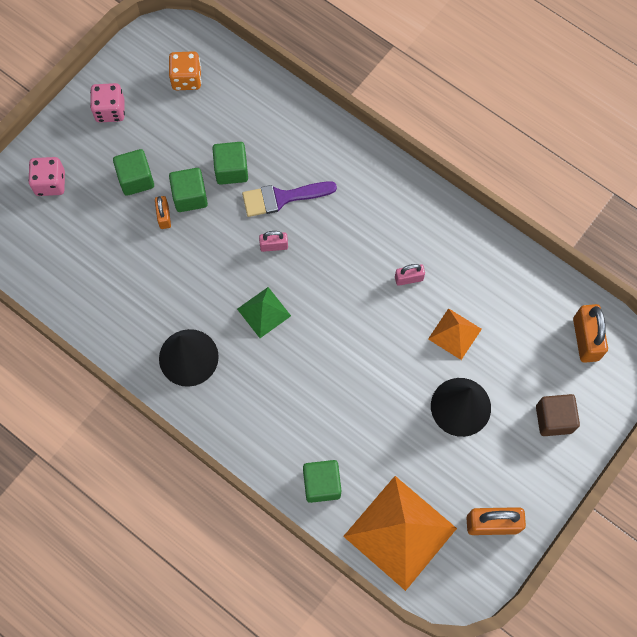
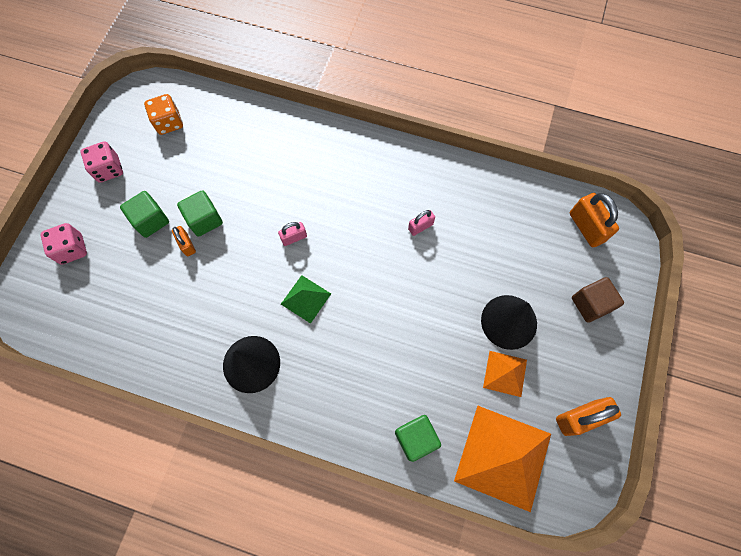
camera: 20 degrees left, 0 degrees up
(231, 170) = (234, 185): green cube -> none
(282, 198) = (286, 195): purple brush -> none
(454, 334) = (477, 260): orange pyramid -> orange pyramid (505, 373)

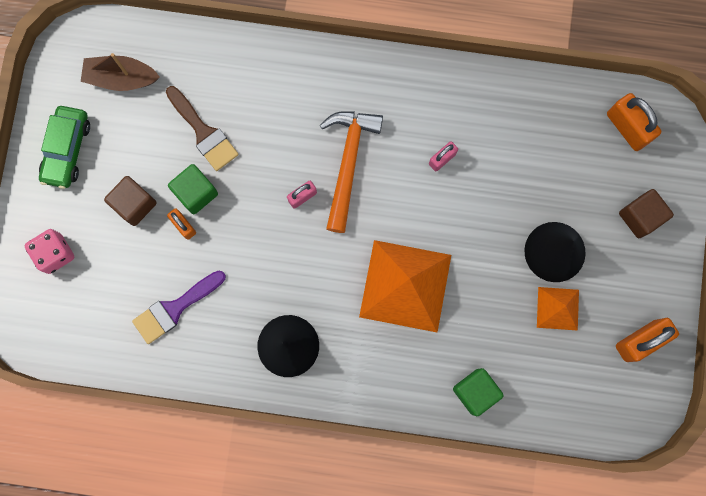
camera: 10 degrees left, 10 degrees up
(109, 169) = (67, 150): pink dice -> green car
(151, 220) = (134, 204): green cube -> brown cube
(160, 313) = (175, 308): none -> purple brush
(169, 123) = (121, 78): orange dice -> brown boat
(224, 174) = (204, 132): none -> brown brush
(306, 298) = (330, 264): green pyramid -> none
(339, 217) = (348, 163): none -> orange hammer
(503, 457) = (566, 394): orange pyramid -> orange pyramid (405, 285)

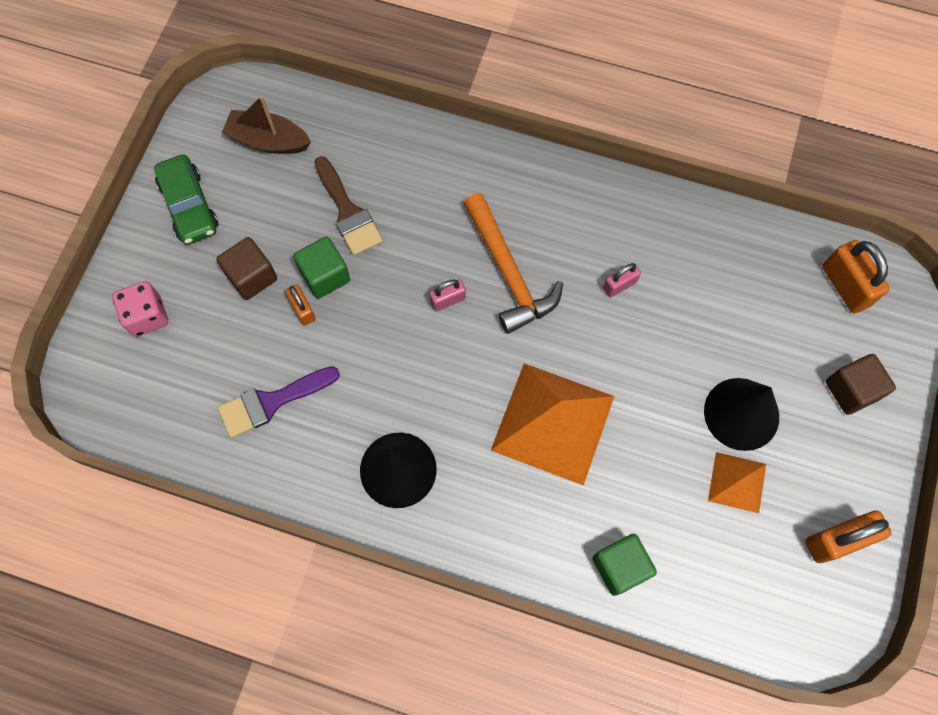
camera: 10 degrees right, 10 degrees down
(67, 150) = (189, 206): green car -> green car turned 45 degrees counterclockwise
(348, 163) = (508, 272): orange hammer -> orange hammer turned 135 degrees clockwise

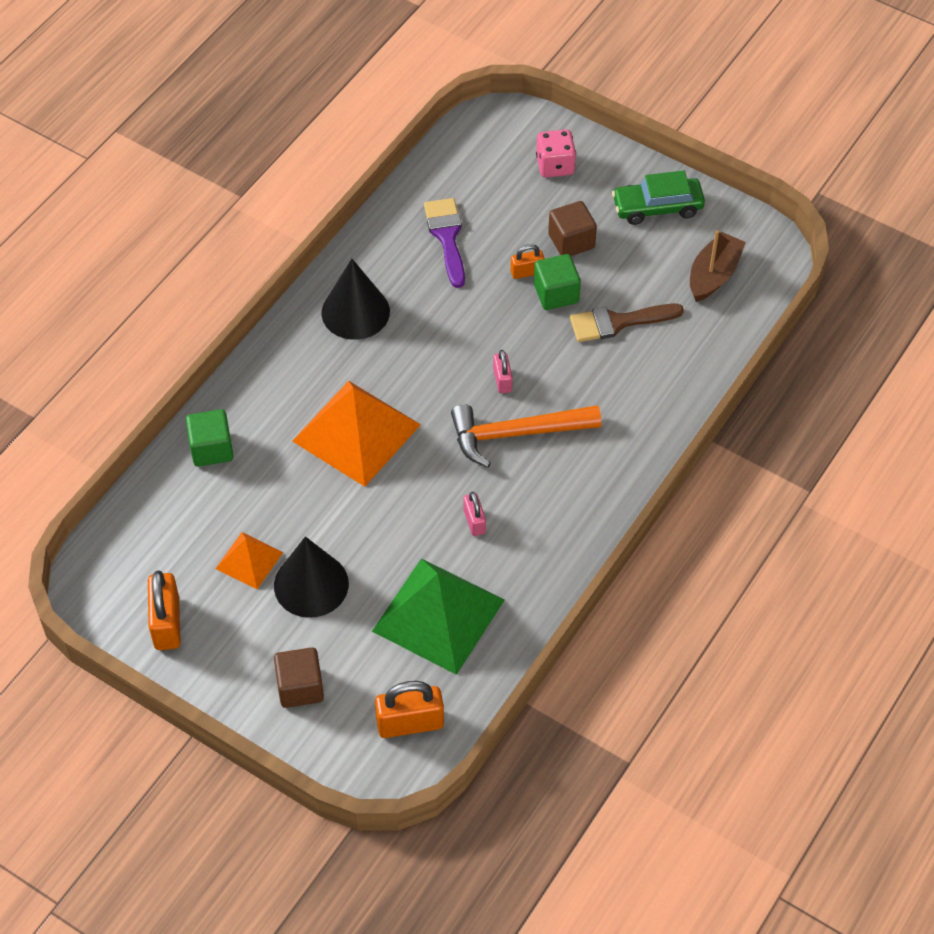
camera: 105 degrees right, 15 degrees down
(730, 291) = (438, 615): none -> green pyramid

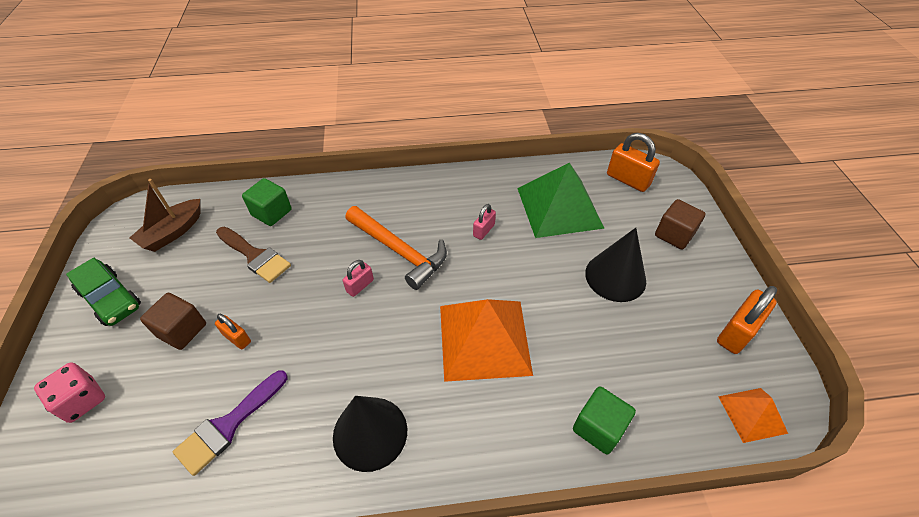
camera: 130 degrees left, 5 degrees down
(249, 560) = (643, 323): orange pyramid -> orange pyramid (752, 414)
(556, 294) = (249, 306): green cube -> green cube (271, 212)
(713, 275) = (173, 232): brown boat -> brown boat turned 45 degrees counterclockwise

